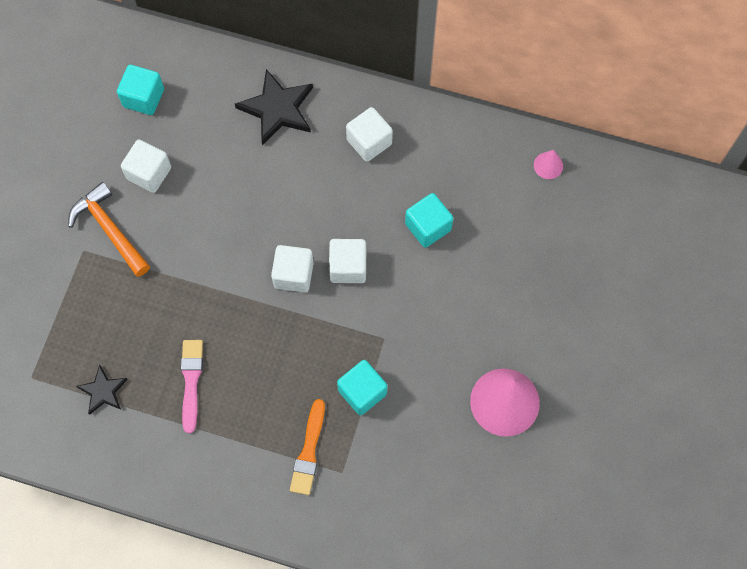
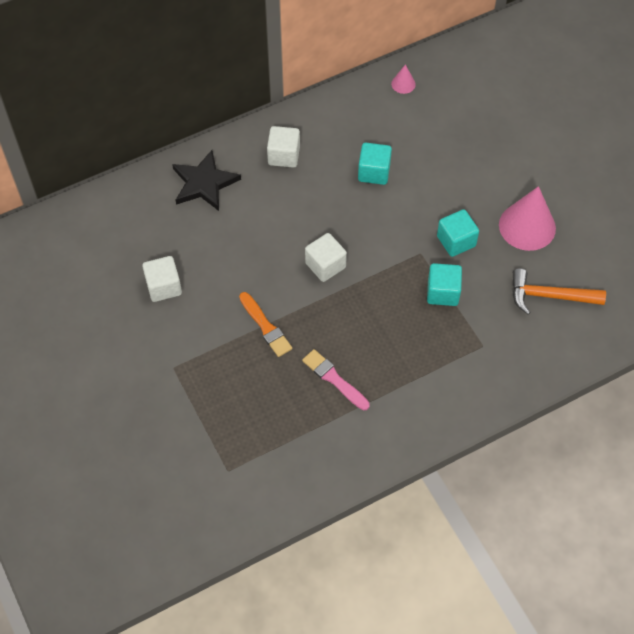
camera: 45 degrees left, 10 degrees down
(103, 391) = (285, 435): black star -> none
(110, 230) = (177, 340): orange hammer -> orange hammer (549, 296)
(143, 98) = (107, 247): turquoise cube -> turquoise cube (456, 241)
(309, 451) = (450, 352): orange brush -> orange brush (265, 327)
(348, 267) = (353, 233): white cube -> none

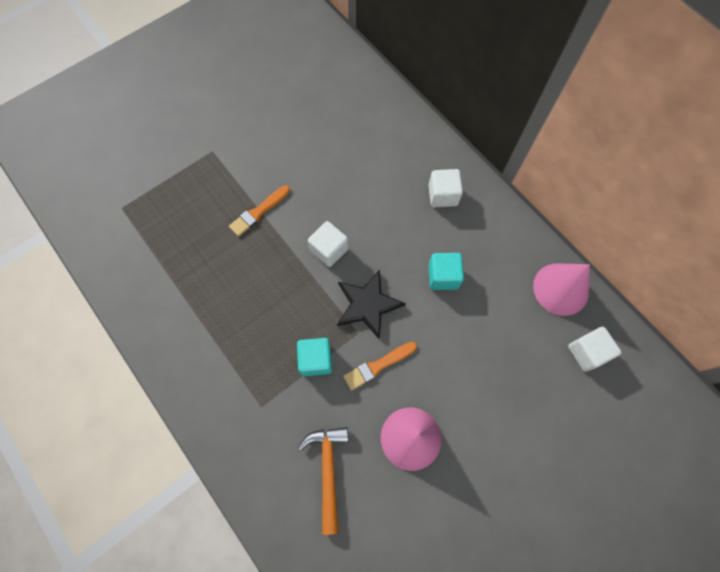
camera: 80 degrees right, 10 degrees up
(164, 287) = (287, 129): white cube -> white cube (587, 352)
(204, 183) = (397, 138): black star -> black star (367, 305)
(334, 379) = (212, 275): pink brush -> none
(403, 84) = (560, 289): pink cone -> pink cone, size x2.19
(456, 241) = (378, 366): turquoise cube -> orange brush

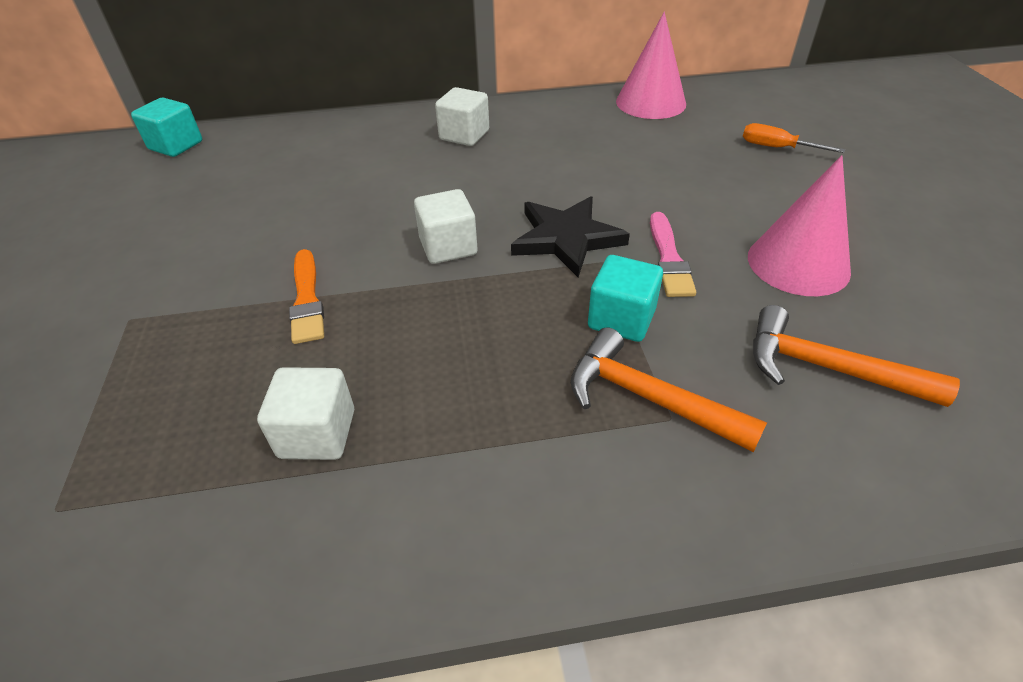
camera: 60 degrees left, 25 degrees down
(268, 392) = (648, 398): none -> orange hammer
(378, 366) = (669, 259): orange brush -> pink brush
(443, 276) = (574, 167): turquoise cube -> turquoise cube (176, 145)
(544, 395) = (777, 148): none -> orange screwdriver
(587, 352) = (737, 110): white cube -> white cube (317, 433)

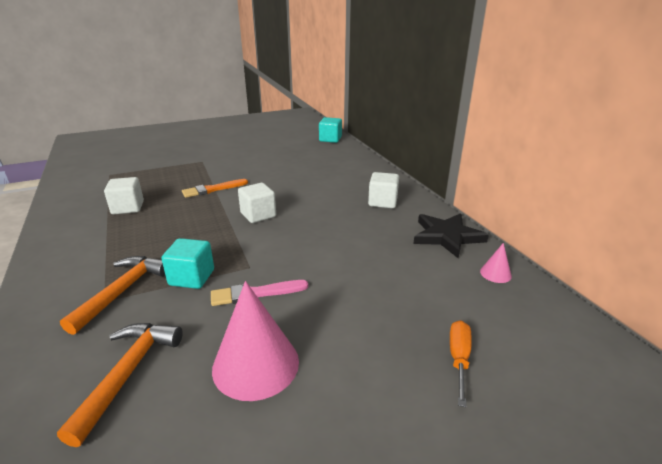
camera: 75 degrees right, 15 degrees down
(566, 238) = (272, 251): black star -> black star (447, 236)
(650, 102) = (495, 273): pink cone -> pink cone, size x0.46

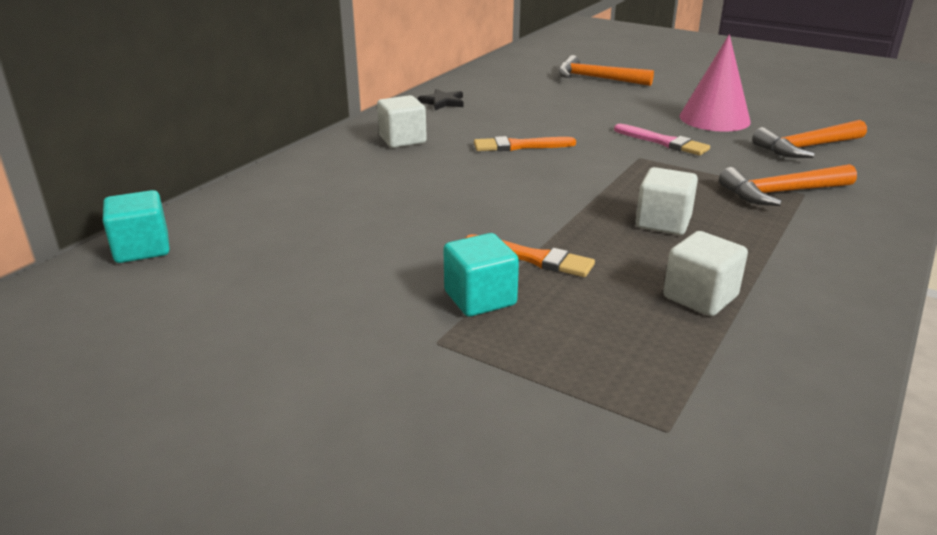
camera: 125 degrees left, 0 degrees up
(192, 277) = (703, 173): turquoise cube -> turquoise cube (480, 298)
(258, 215) = (546, 192): white cube -> white cube (663, 222)
(327, 232) = (519, 146): none -> orange brush
(447, 236) = (442, 102): black star -> black star, size x0.58
(459, 359) = (597, 79): orange screwdriver -> orange hammer
(495, 273) = (480, 82): pink cone -> none

